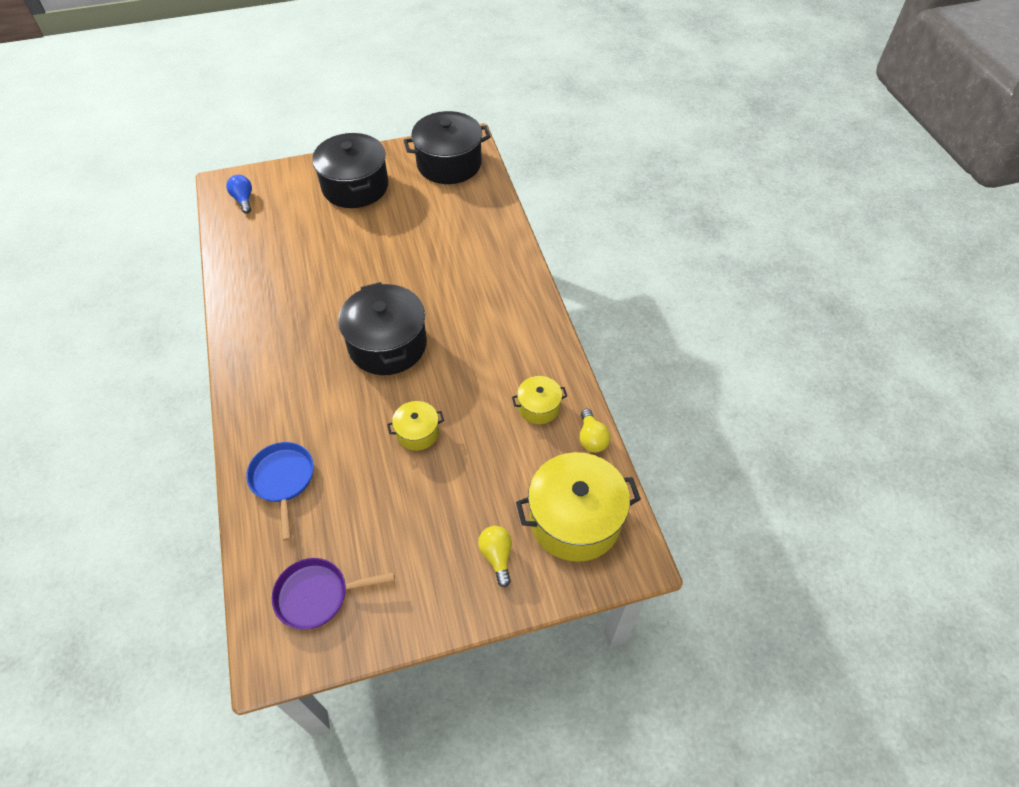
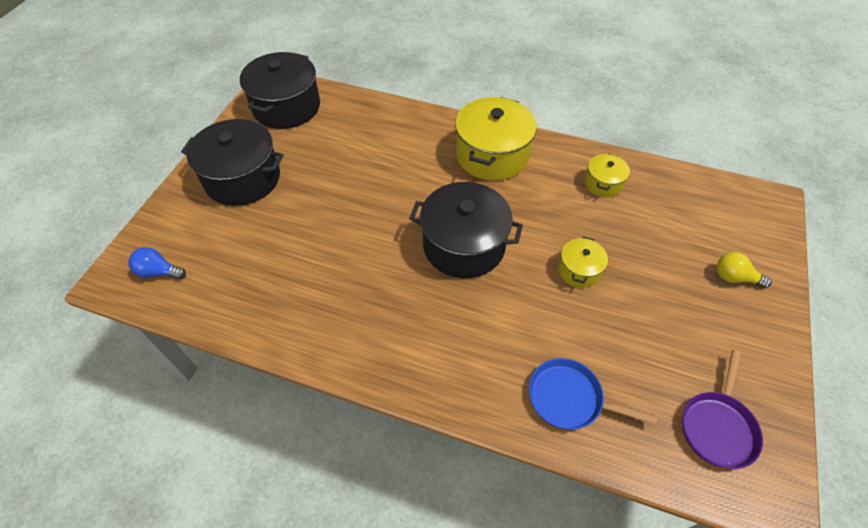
camera: 55 degrees left, 0 degrees up
(575, 519) = (722, 215): yellow pot -> yellow pot (492, 155)
(591, 438) = (652, 170): yellow light bulb -> none

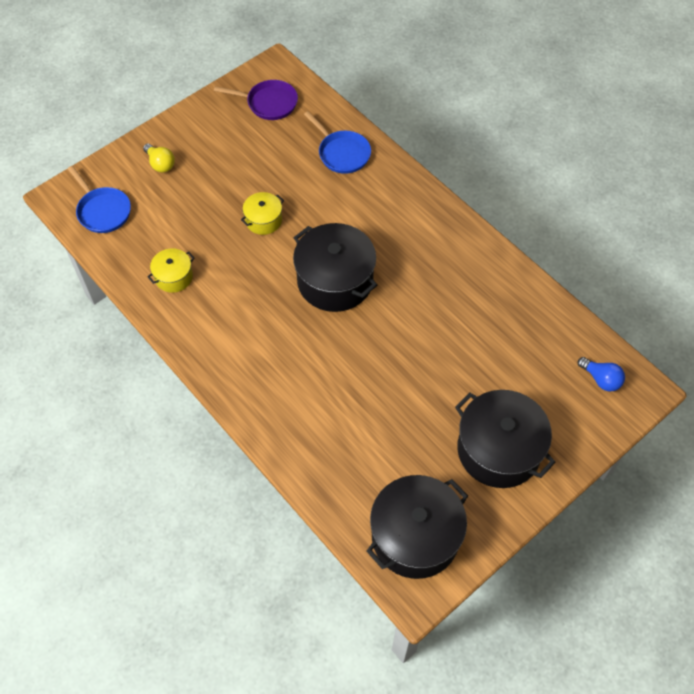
camera: 150 degrees left, 5 degrees up
(492, 155) = (243, 355): yellow pot -> none
(717, 427) = (269, 103): purple pan -> purple pan turned 45 degrees clockwise
(724, 207) = (103, 211): none -> blue pan

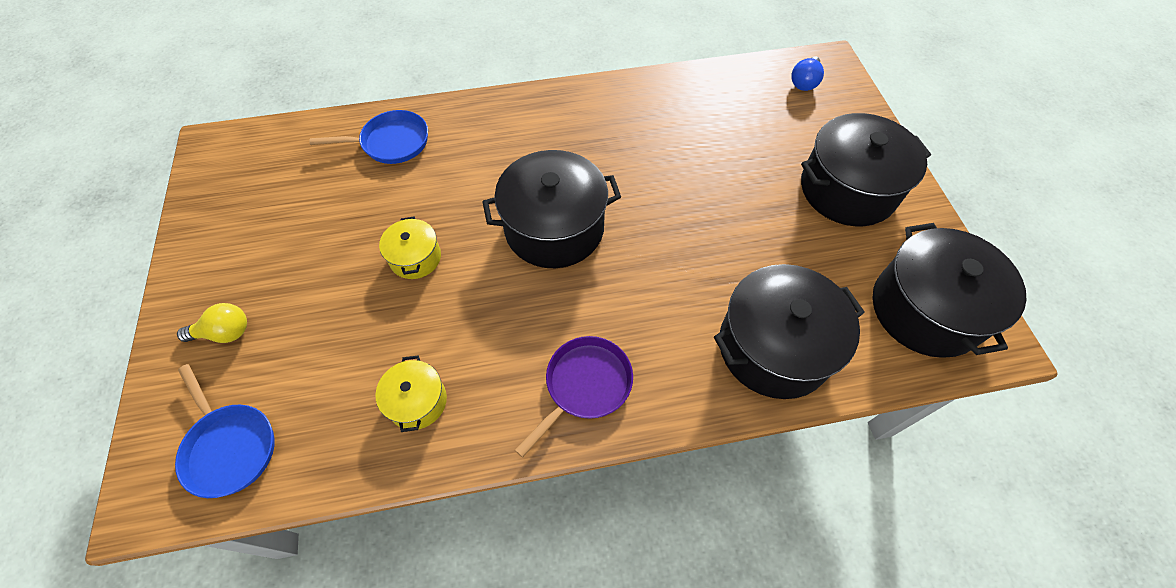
camera: 60 degrees left, 0 degrees up
(103, 211) = (229, 447): blue pan -> blue pan turned 60 degrees clockwise
(269, 103) = (255, 174): purple pan -> purple pan (585, 386)
(323, 448) = (774, 347): none -> black pot
(601, 379) = (804, 82): blue light bulb -> blue light bulb turned 135 degrees clockwise

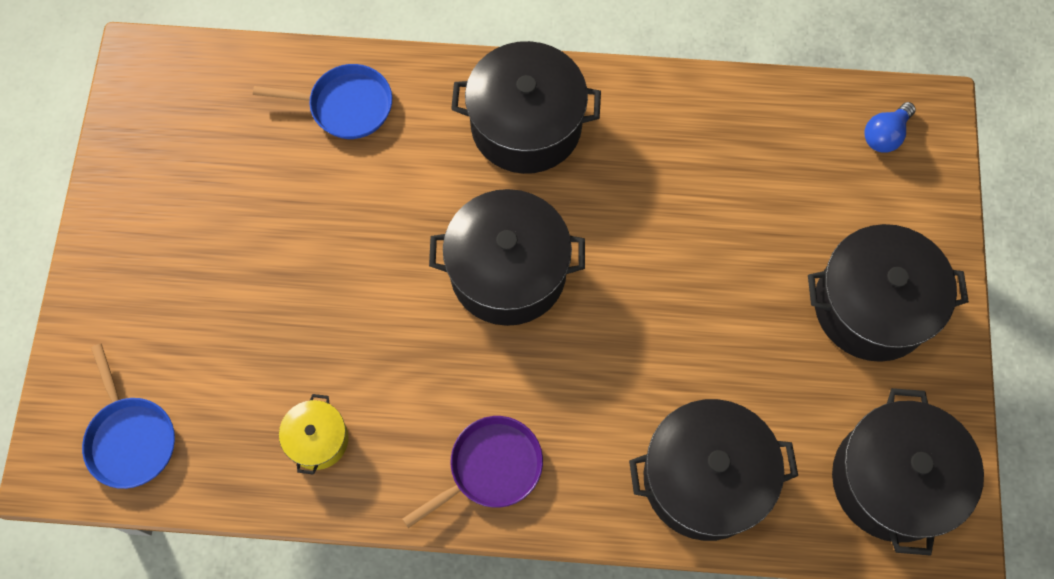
camera: 15 degrees right, 10 degrees up
(225, 333) = (136, 311): yellow light bulb -> none
(415, 258) = (346, 271): yellow pot -> none
(539, 127) = (526, 125): none -> black pot

